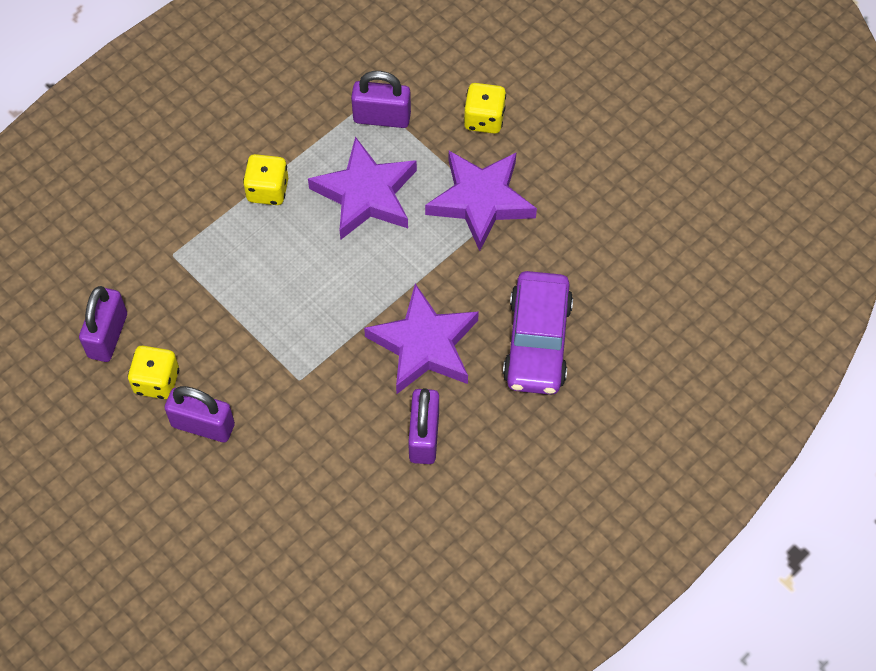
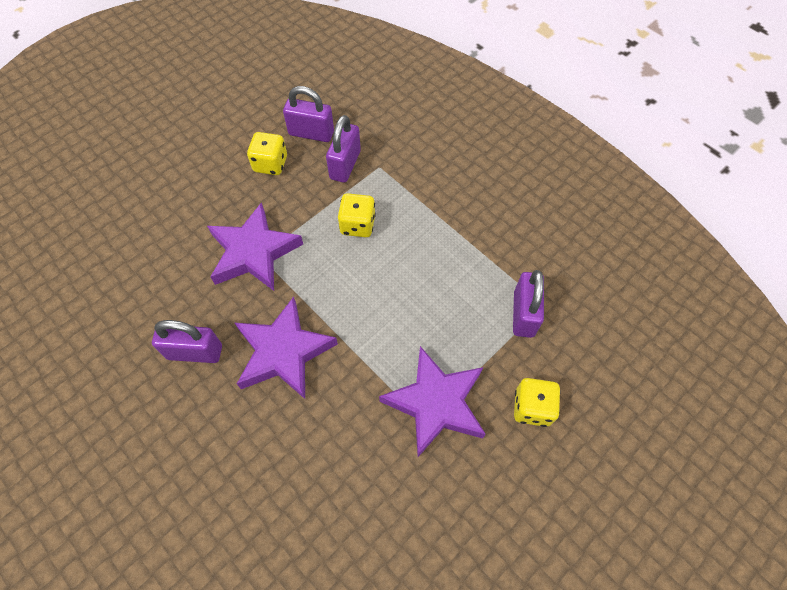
camera: 90 degrees right, 0 degrees up
(203, 425) = (230, 194): purple padlock -> purple padlock (345, 165)
(268, 190) = (440, 227): yellow dice -> yellow dice (357, 225)
(366, 194) = (439, 302): purple star -> purple star (254, 252)
(537, 341) = (278, 455): purple car -> none

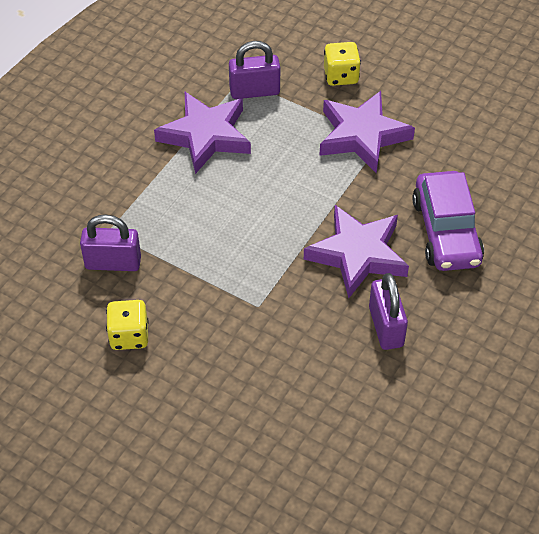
camera: 105 degrees left, 10 degrees down
(254, 252) = (255, 314): purple star -> purple star (205, 136)
(280, 448) = (446, 231): none -> purple car
(311, 133) = (71, 308): purple padlock -> none
(357, 225) = (193, 232): yellow dice -> none

